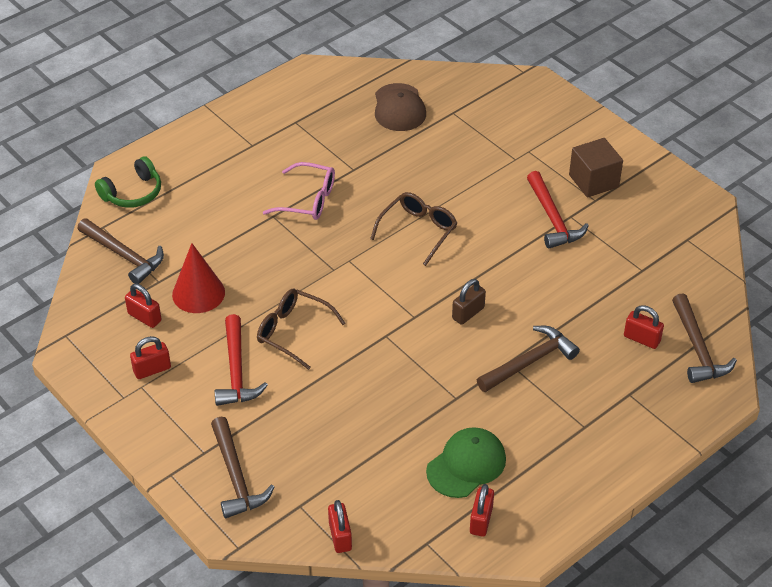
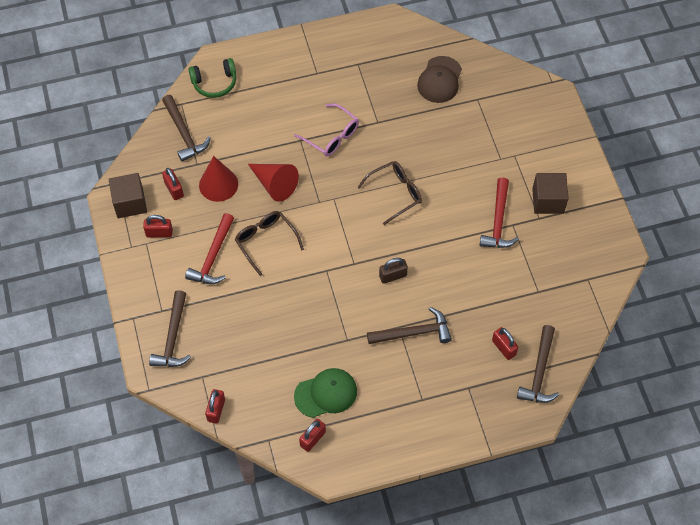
camera: 25 degrees right, 15 degrees up
(95, 351) = (130, 203): none -> brown cube
(268, 270) = (274, 184): none -> red cone

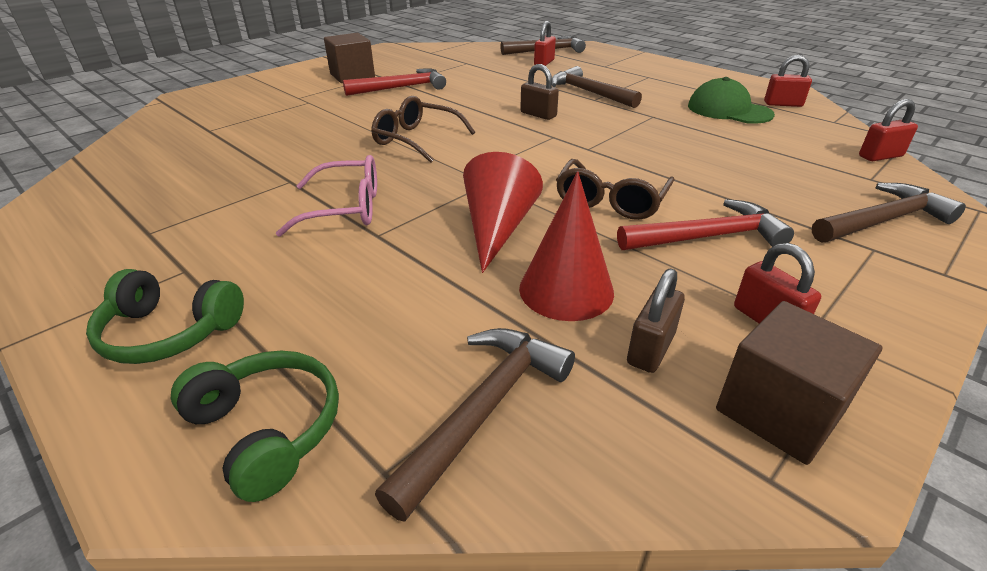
camera: 120 degrees left, 25 degrees down
(174, 189) = (651, 349): red padlock -> brown padlock
(278, 65) = (169, 332): none -> green headphones
(332, 136) = (346, 208): pink glasses -> pink glasses turned 75 degrees clockwise
(440, 80) = (175, 159): brown cap -> none

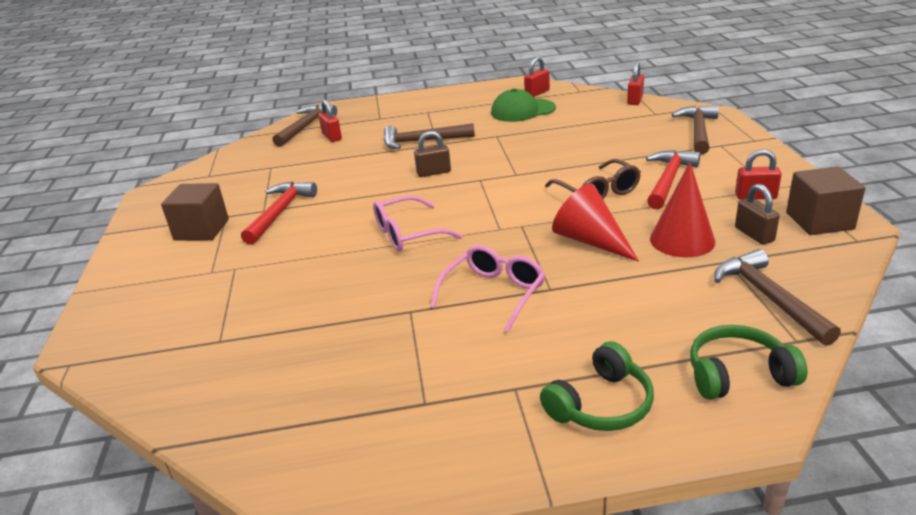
camera: 50 degrees left, 5 degrees down
(416, 139) = (407, 234): brown glasses -> pink glasses

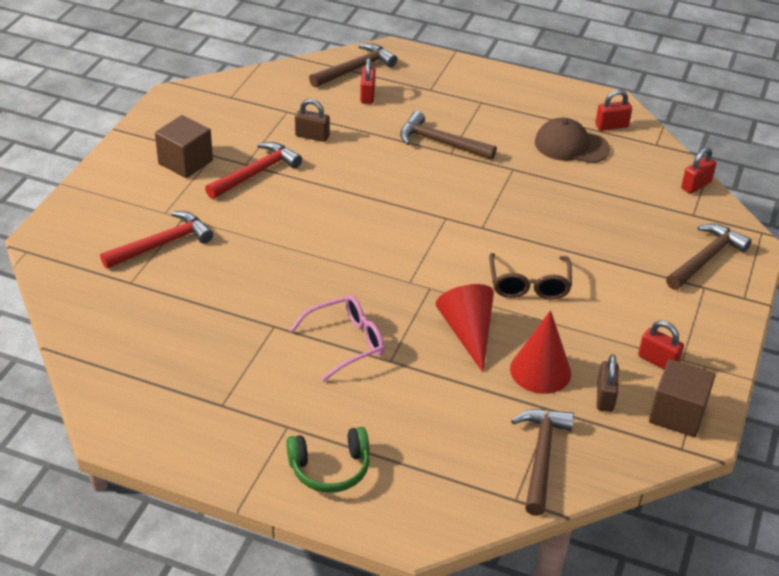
camera: 25 degrees right, 10 degrees up
(407, 234) = (334, 249): pink glasses -> none
(433, 172) = (415, 189): brown padlock -> brown padlock (312, 136)
(522, 111) = (571, 146): green cap -> brown cap
(668, 180) = (605, 303): red hammer -> red hammer (162, 244)
(738, 374) = (443, 499): green headphones -> none

